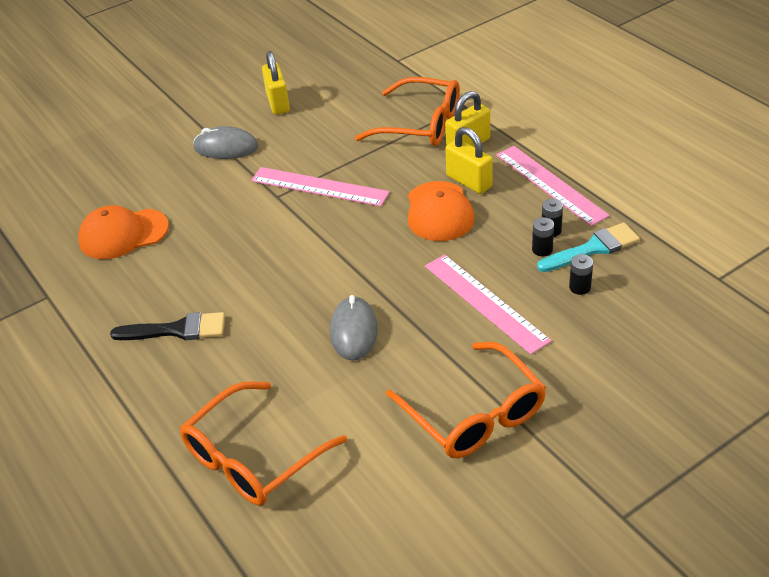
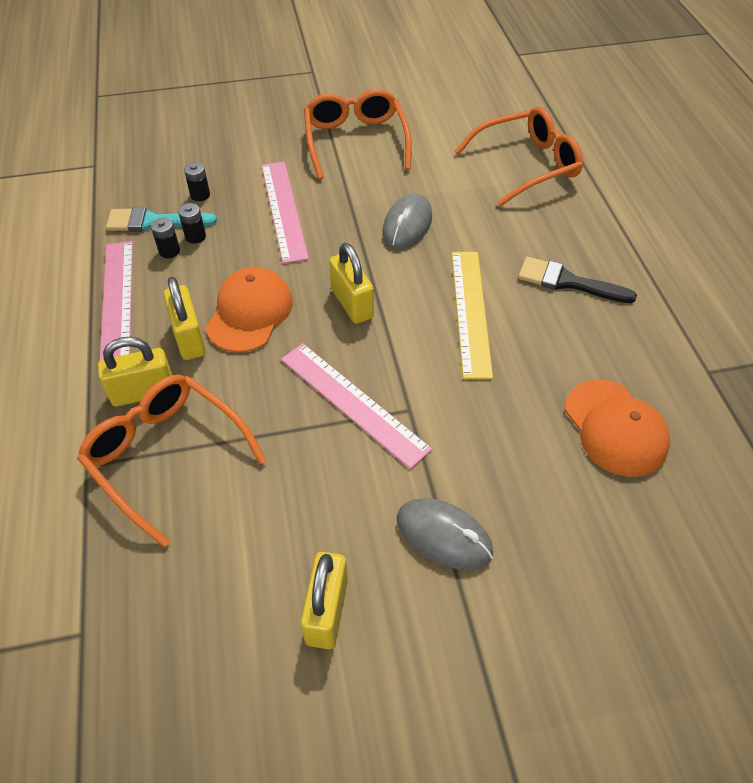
camera: 160 degrees left, 10 degrees up
(123, 234) = (615, 428): orange cap -> orange cap turned 60 degrees clockwise
(258, 274) = (470, 311): none -> yellow ruler
(362, 246) = (352, 304): none -> yellow padlock

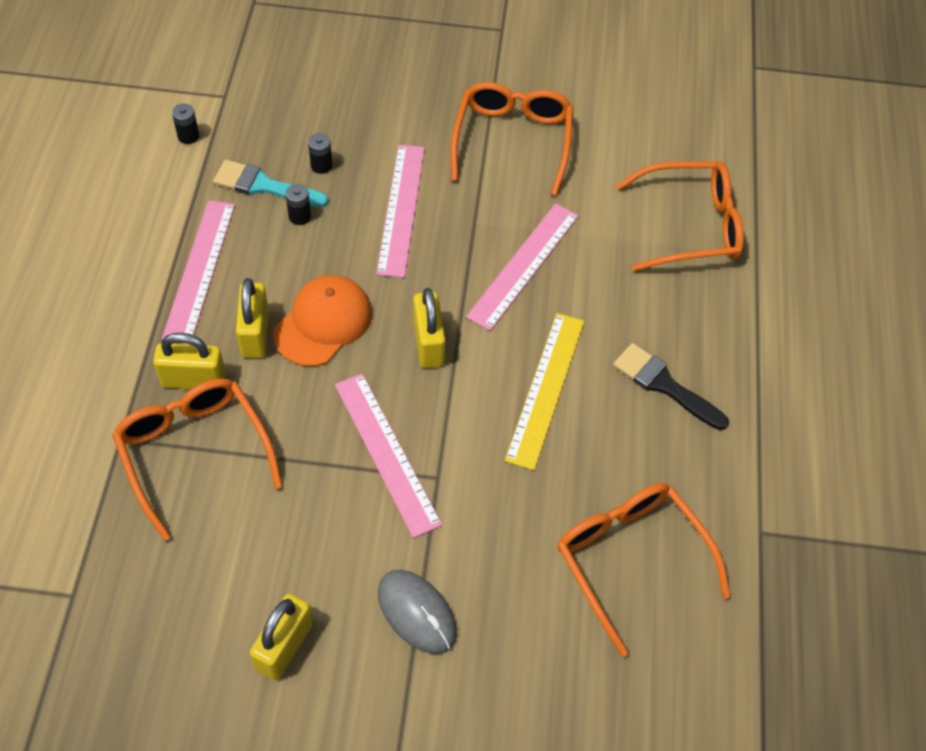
camera: 15 degrees right, 5 degrees up
(169, 251) = (268, 226): black battery -> black battery (188, 136)
(407, 225) = (524, 265): grey mouse -> pink ruler
(615, 428) = (631, 560): orange cap -> orange glasses

